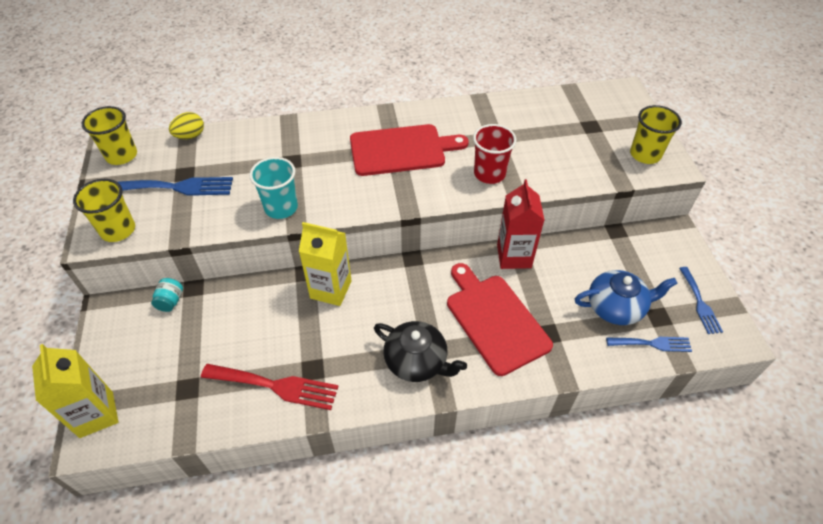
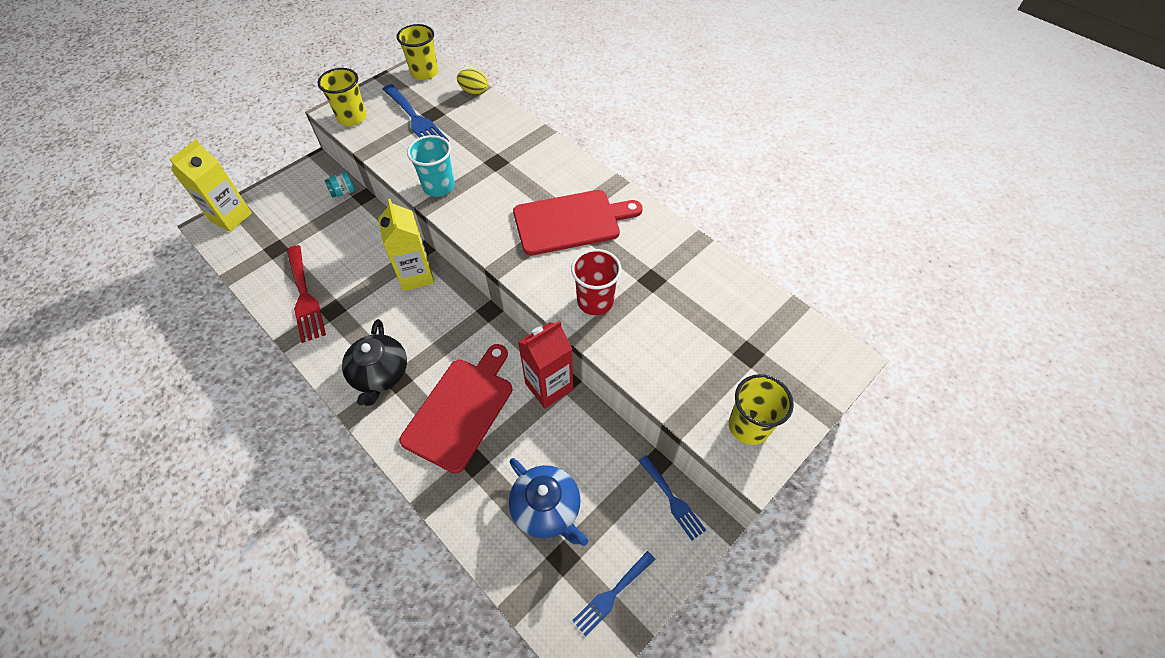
camera: 55 degrees right, 5 degrees up
(401, 150) = (571, 222): red cutting board -> red cutting board turned 60 degrees counterclockwise
(652, 343) = (521, 565): blue fork -> blue fork (672, 500)

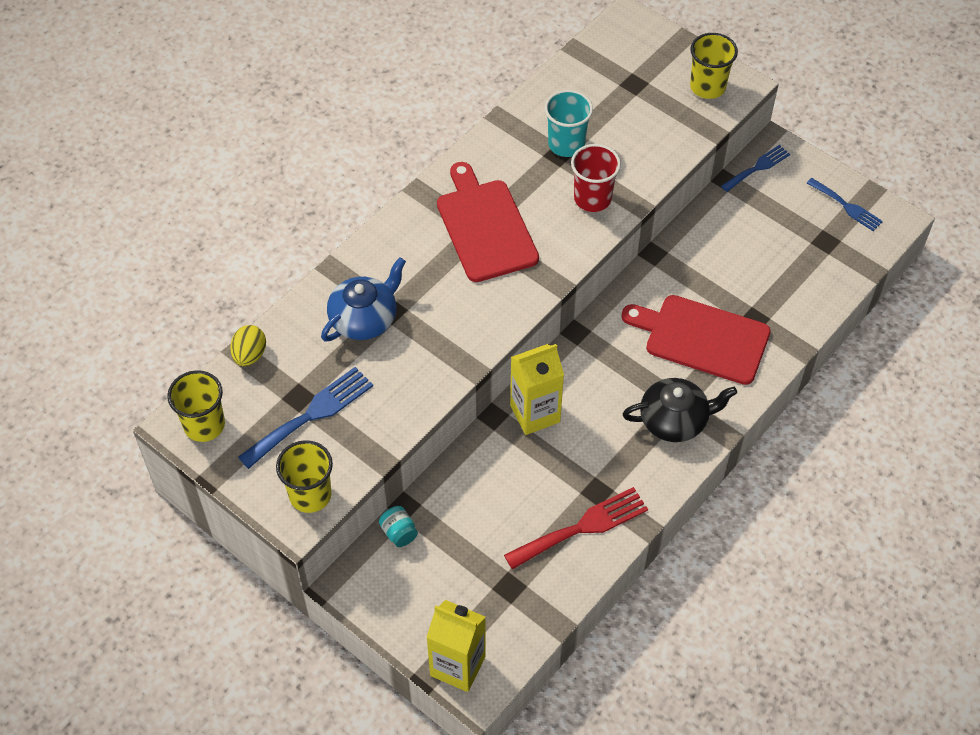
camera: 95 degrees left, 0 degrees up
(439, 186) = (440, 364): turquoise cup -> turquoise cup (566, 144)
(547, 509) = (786, 256): blue teapot -> blue teapot (364, 319)
(549, 386) = (662, 267): red carton -> none

